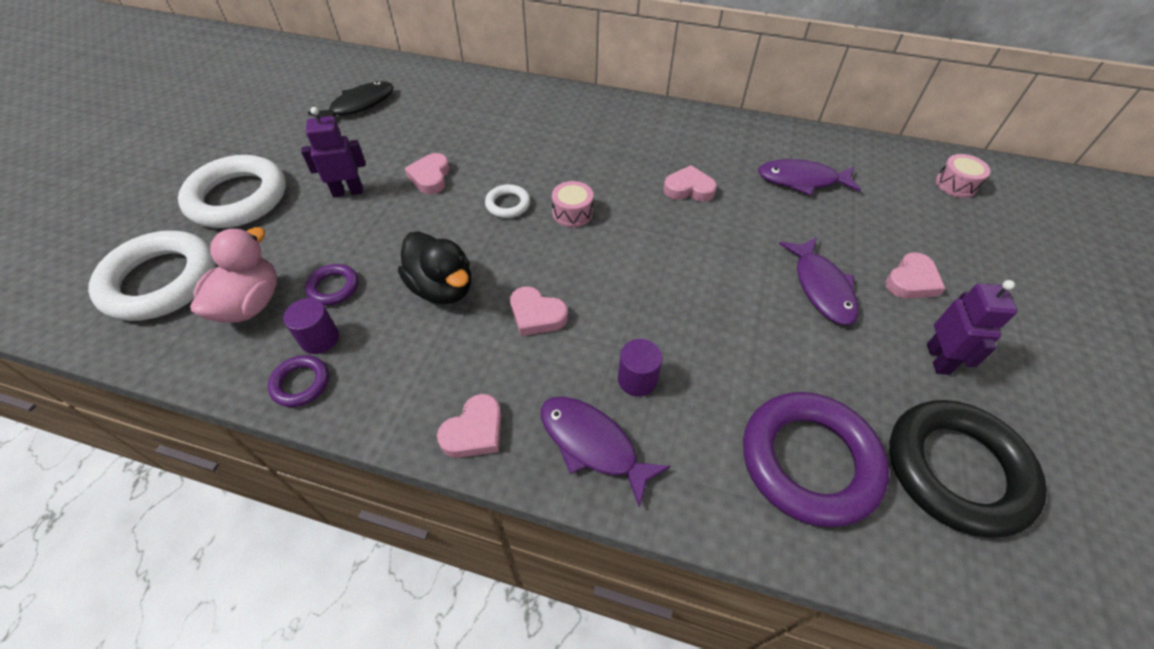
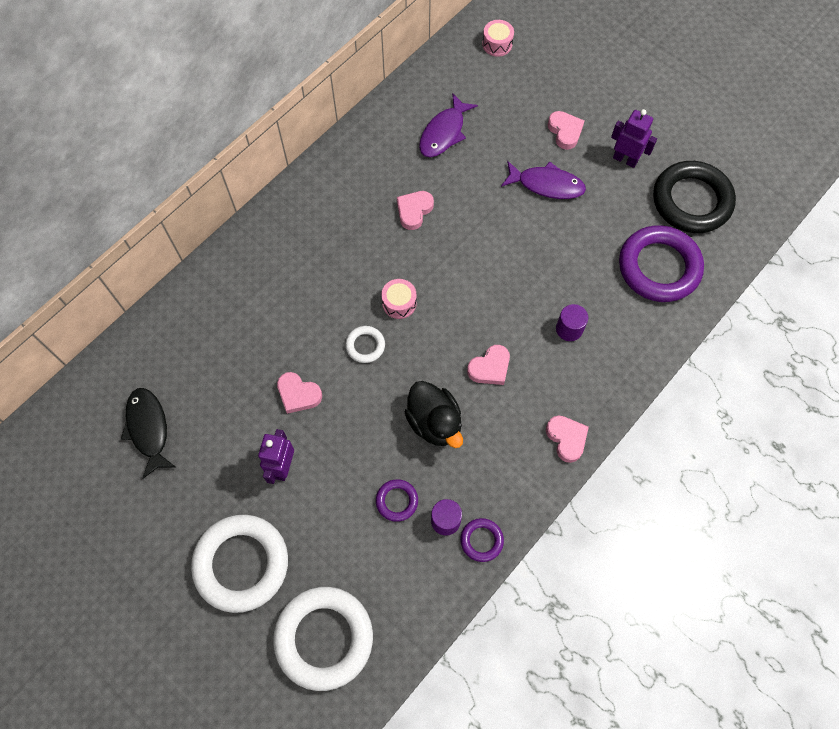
camera: 65 degrees left, 15 degrees up
(250, 304) = (385, 567): pink duck -> none
(442, 288) = (434, 422): black duck -> black duck turned 75 degrees clockwise
(592, 444) = (603, 374): purple fish -> none

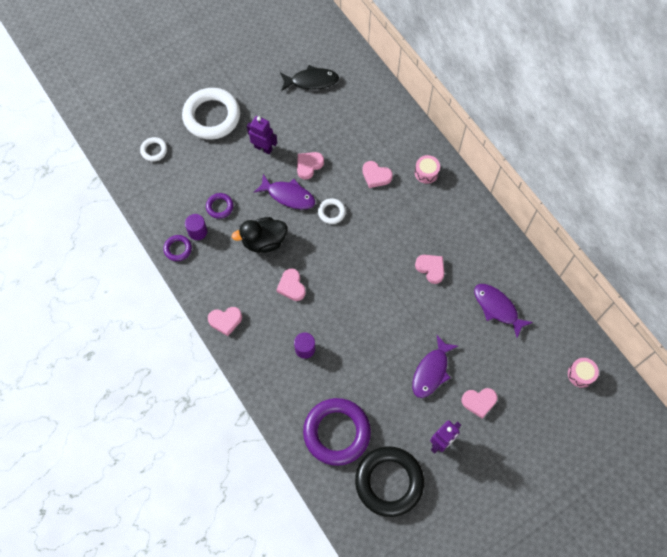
camera: 105 degrees right, 0 degrees up
(294, 303) = (376, 176): none -> pink heart
(324, 638) = (154, 150): white ring -> white ring, size x0.46
(354, 409) = (288, 195): none -> purple fish
(399, 303) = (357, 241): pink drum -> pink drum (426, 172)

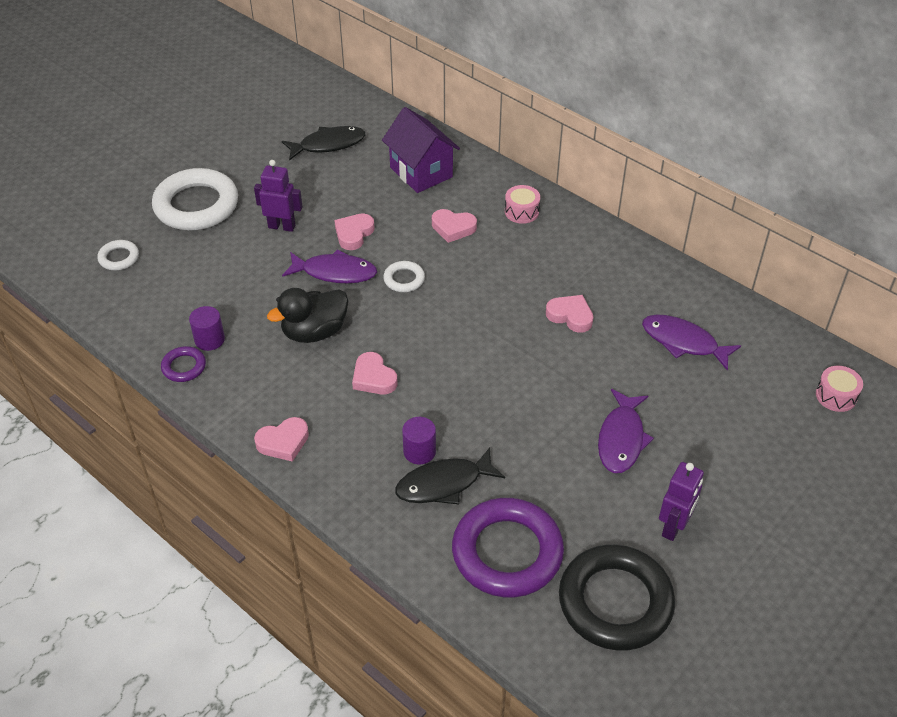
camera: 15 degrees left, 20 degrees down
(220, 207) = (236, 304): purple ring -> none
(313, 376) = (444, 484): none -> black fish
(368, 121) = (421, 172): none -> purple house
(479, 402) = (707, 462): pink heart -> none

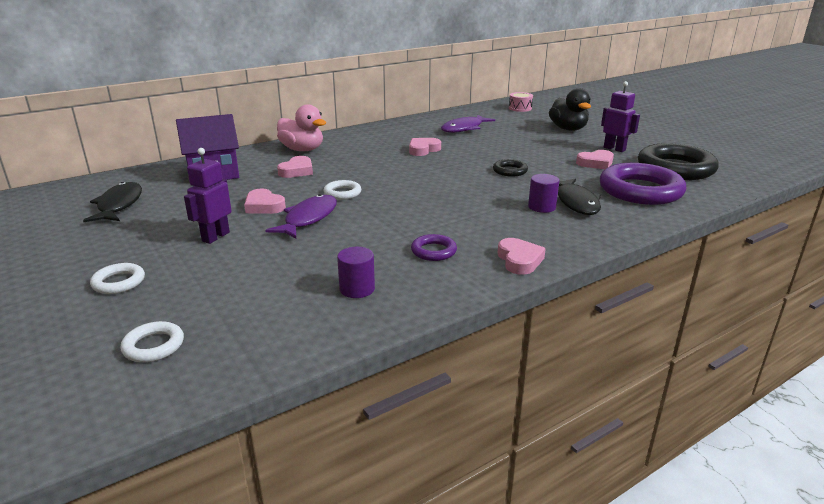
camera: 75 degrees left, 20 degrees down
(184, 367) = (390, 308): purple ring -> purple ring (433, 251)
(196, 205) = (119, 282): white ring -> white ring, size x0.46
(314, 332) = (382, 234): black duck -> black duck (568, 129)
(373, 378) = (454, 215): pink heart -> pink heart (595, 163)
(521, 212) = (302, 150): pink drum -> pink duck
(527, 411) = (510, 171): none -> black ring
(621, 439) = (541, 151): purple fish -> none

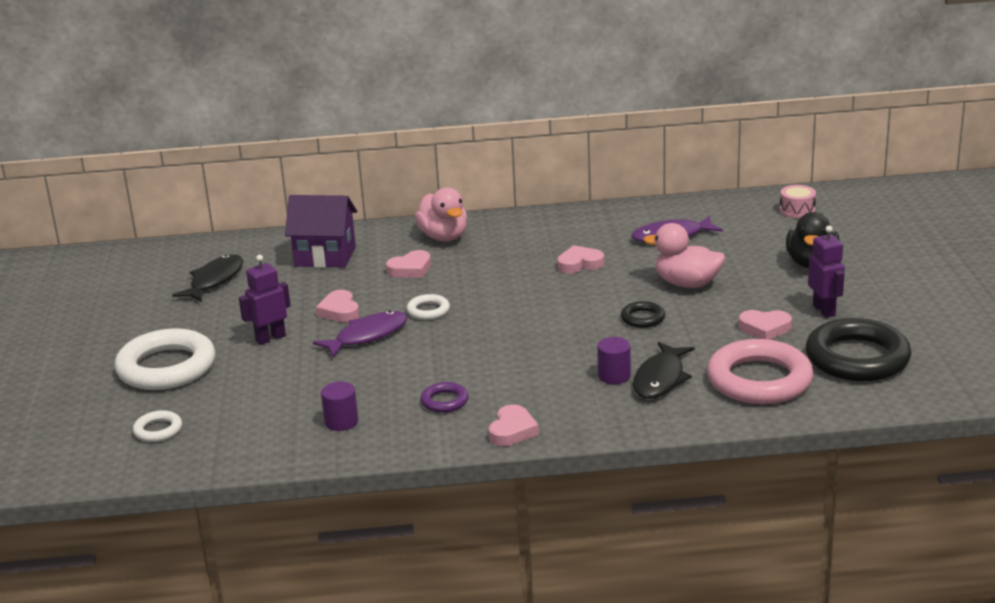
camera: 30 degrees right, 0 degrees up
(119, 282) = (166, 367): white ring -> white ring, size x2.19
(510, 149) = (687, 284): none -> pink duck
(640, 190) = (759, 380): purple ring -> pink ring

